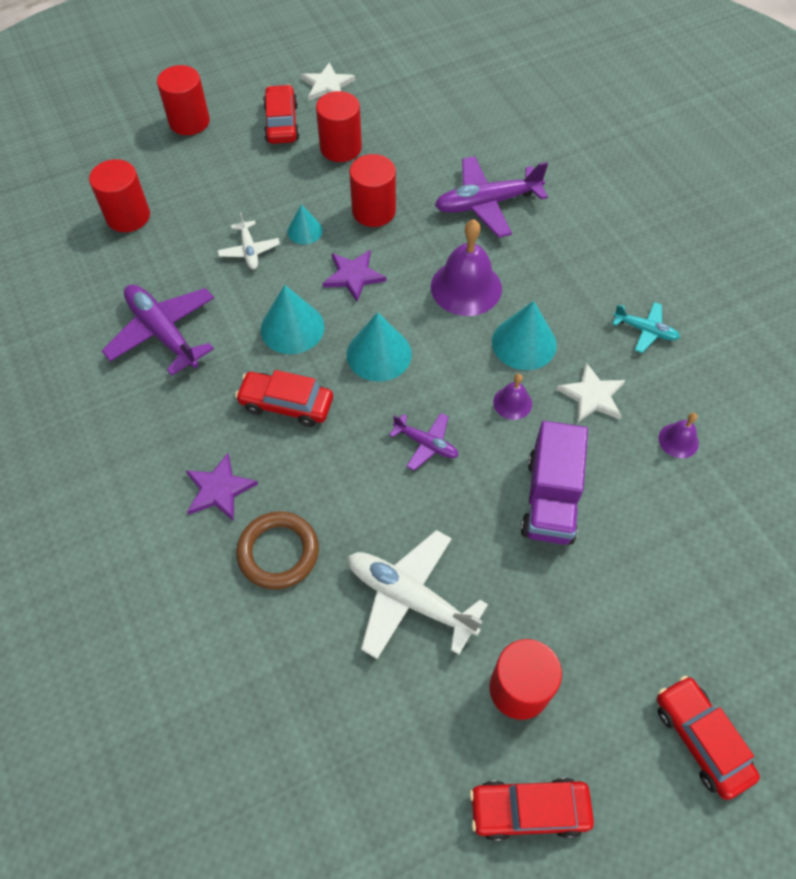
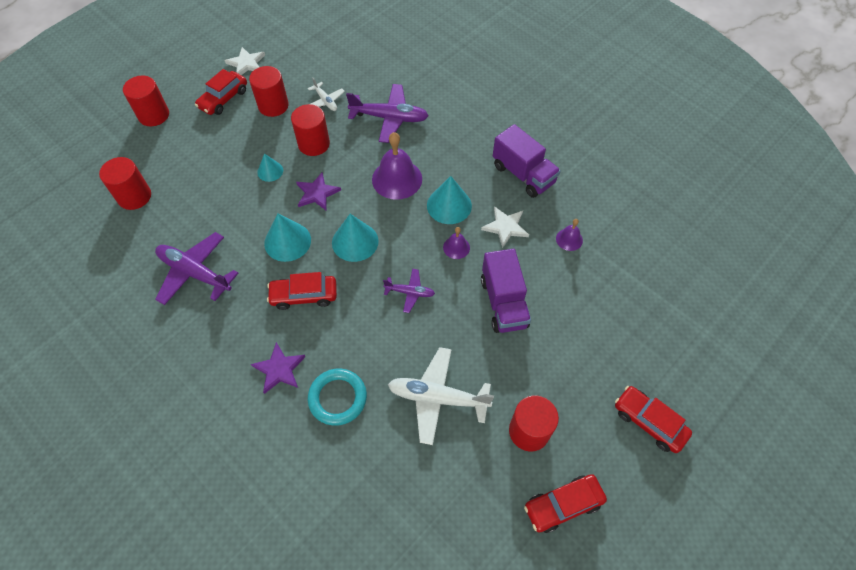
camera: 20 degrees left, 0 degrees up
(249, 250) = (235, 196): white plane -> white plane (325, 101)
(278, 552) = (337, 398): brown ring -> turquoise ring
(282, 123) = (223, 99): red car -> red car turned 120 degrees counterclockwise
(487, 204) = (389, 118): purple plane -> purple plane turned 135 degrees counterclockwise
(645, 330) = (523, 174): turquoise plane -> purple truck

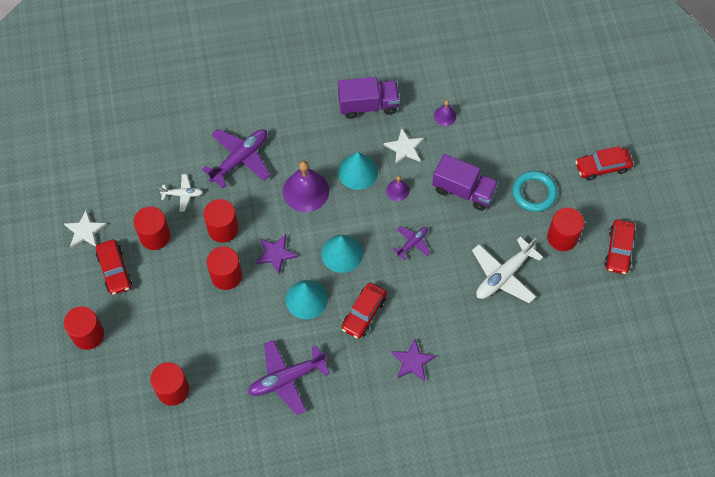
camera: 55 degrees left, 5 degrees up
(270, 171) = (226, 275): turquoise cone -> red cylinder
(337, 398) = (461, 336): turquoise ring -> turquoise ring (534, 193)

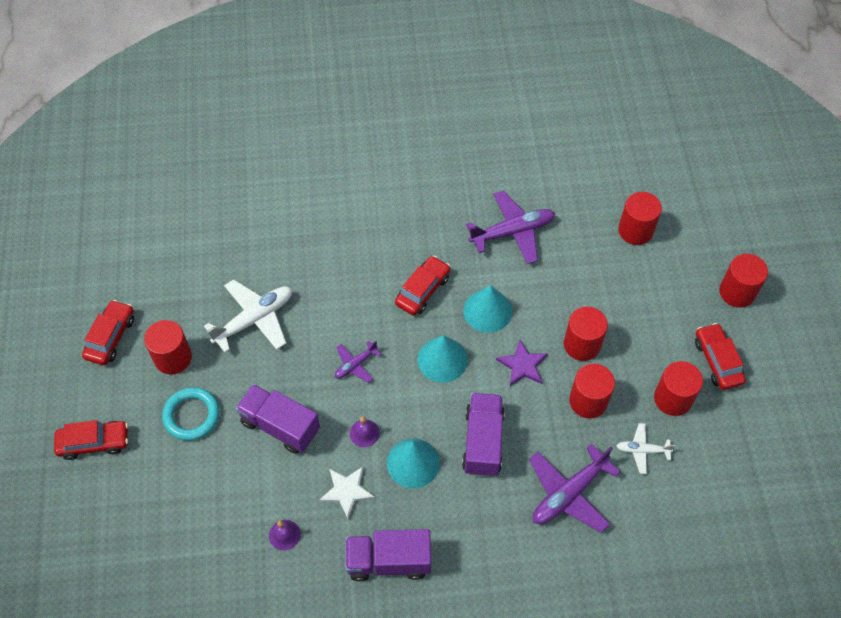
camera: 175 degrees left, 5 degrees down
(85, 231) = (761, 412): white star -> none
(306, 191) = (482, 442): purple bell -> purple truck
(412, 361) = (374, 238): purple star -> none

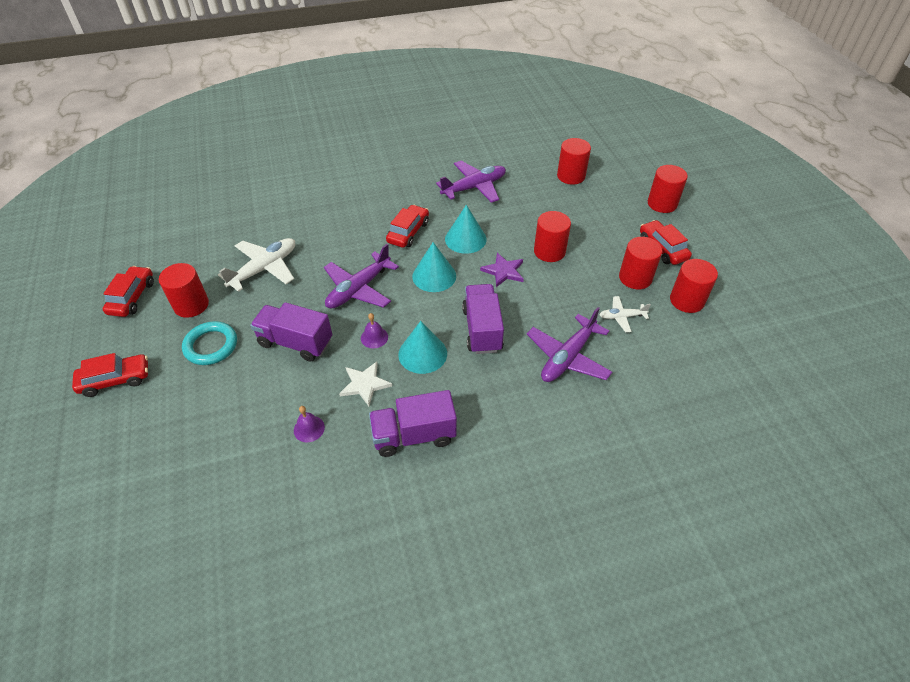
camera: 10 degrees left, 10 degrees down
(355, 365) = (358, 289): purple plane -> purple plane, size x1.85
(588, 401) = (565, 288): red cylinder -> red cylinder (687, 300)

